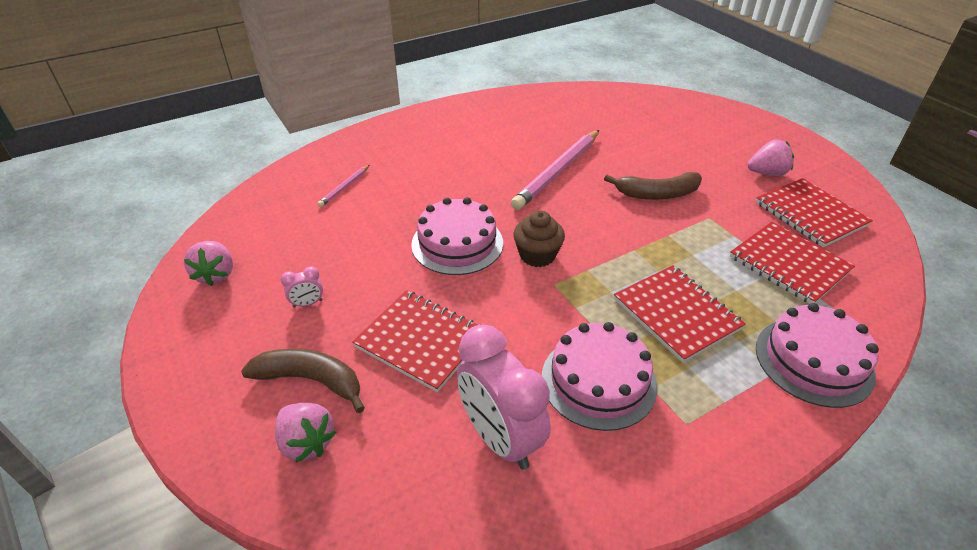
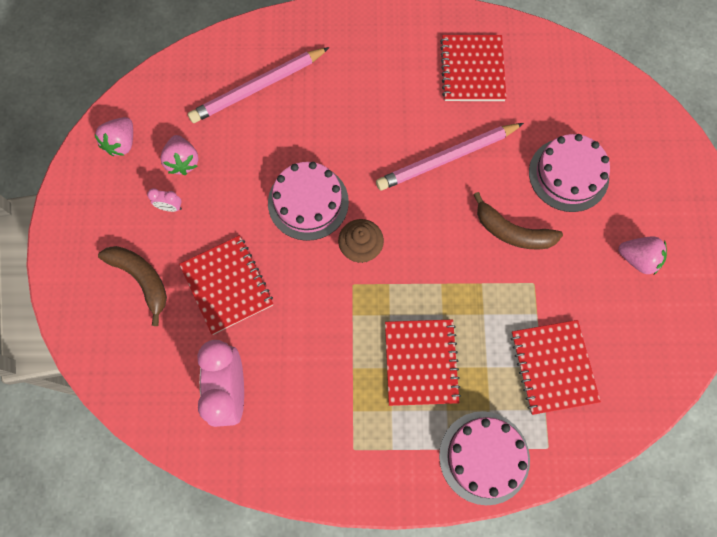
camera: 30 degrees right, 30 degrees up
(307, 442) = (118, 327): pink strawberry -> pink strawberry (183, 162)
(344, 187) = (257, 87): pink pencil -> pink pencil, size x2.13
(598, 381) = (321, 385): pink cake -> pink cake (568, 174)
(810, 214) = (627, 327): red notebook -> red notebook (472, 70)

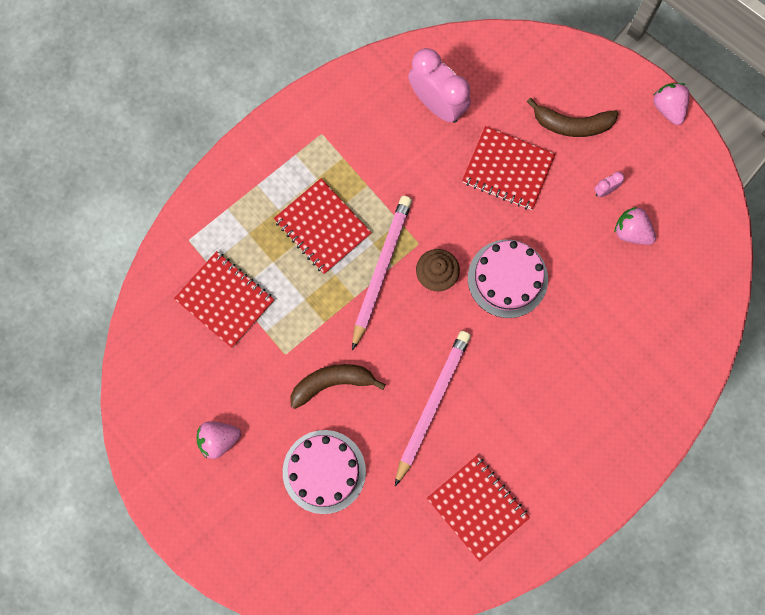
camera: 140 degrees right, 5 degrees up
(122, 143) = (692, 207): pink strawberry -> pink strawberry (668, 108)
(257, 87) = (637, 341): pink pencil -> pink pencil (381, 270)
(484, 457) = (228, 198): pink cake -> none

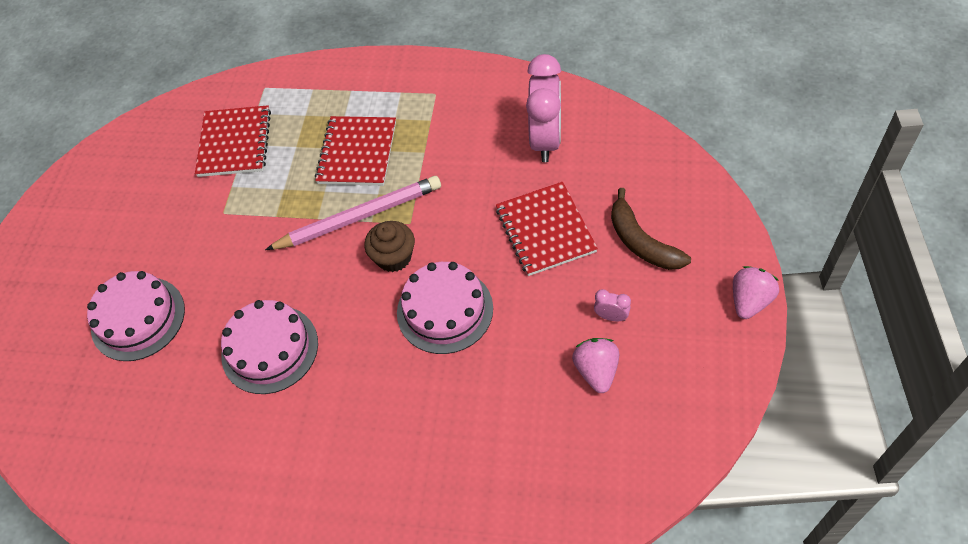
camera: 55 degrees right, 20 degrees down
(218, 440) = (109, 228): pink strawberry -> none
(333, 383) = (225, 263): brown banana -> none
(433, 404) = (270, 349): pink pencil -> pink cake
(477, 508) = (197, 465): red notebook -> none

